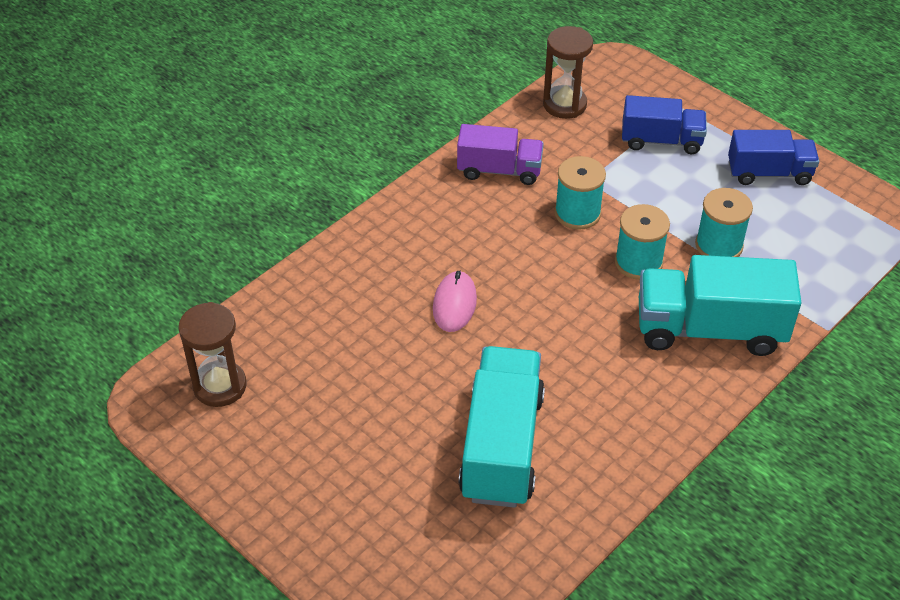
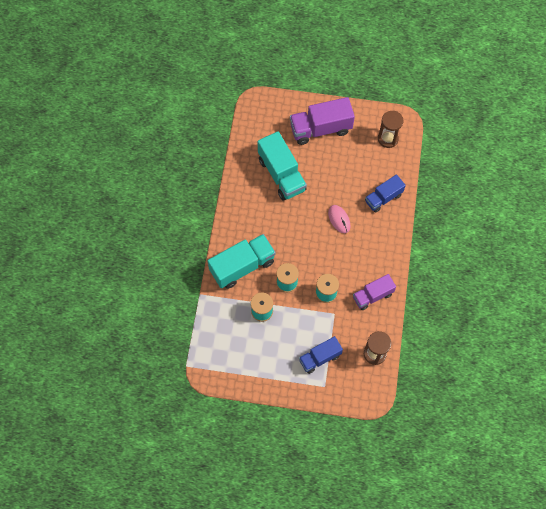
camera: 145 degrees right, 20 degrees up
(336, 489) = (320, 129): none -> purple truck
(769, 173) = (264, 367): blue truck -> blue truck (383, 198)

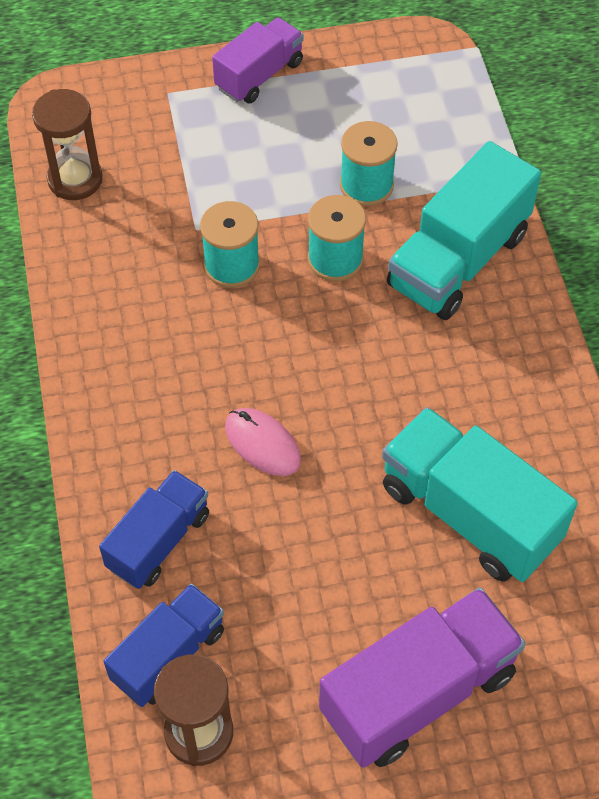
camera: 160 degrees right, 10 degrees down
(320, 358) = (197, 138): blue truck -> blue truck (168, 655)
(372, 295) = (115, 292): purple truck -> purple truck (259, 75)

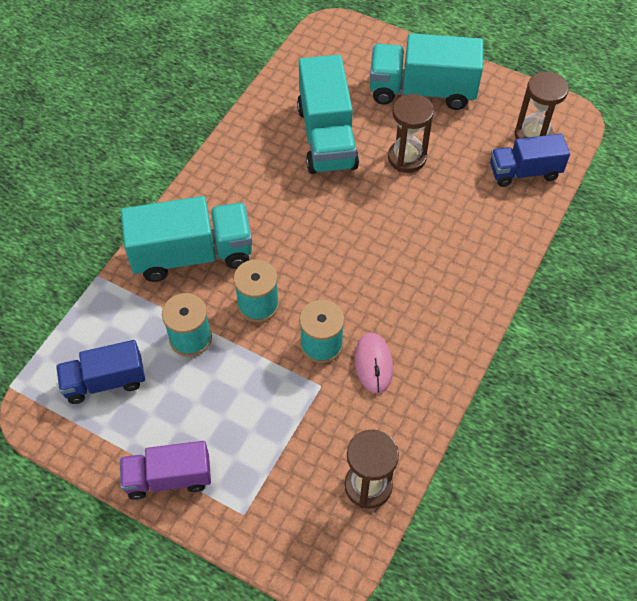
camera: 140 degrees left, 0 degrees up
(158, 541) = (490, 222): blue truck -> blue truck (105, 381)
(262, 444) = (396, 232): pink mouse -> pink mouse (373, 364)
(340, 559) = (407, 158): none -> brown hourglass
(418, 693) = (422, 91): purple truck -> turquoise truck

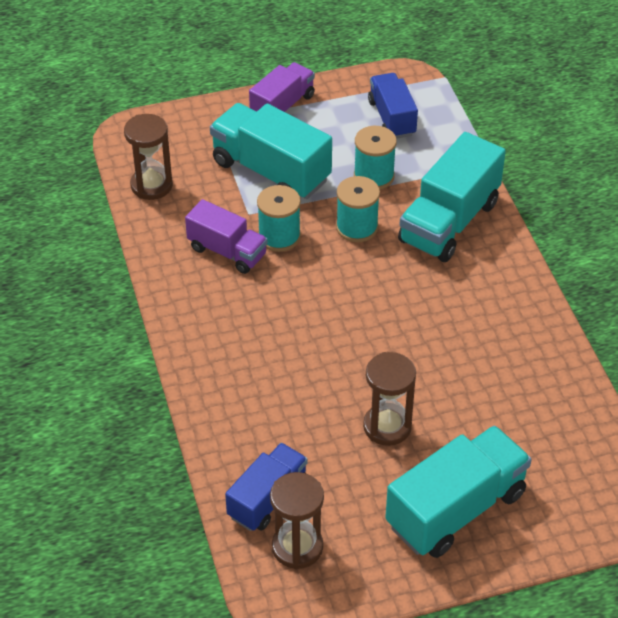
camera: 135 degrees right, 10 degrees down
(105, 381) = (392, 118): blue truck -> blue truck turned 45 degrees counterclockwise
(327, 137) = (479, 390): turquoise truck -> turquoise truck (271, 171)
(373, 364) = (227, 251): pink mouse -> purple truck

